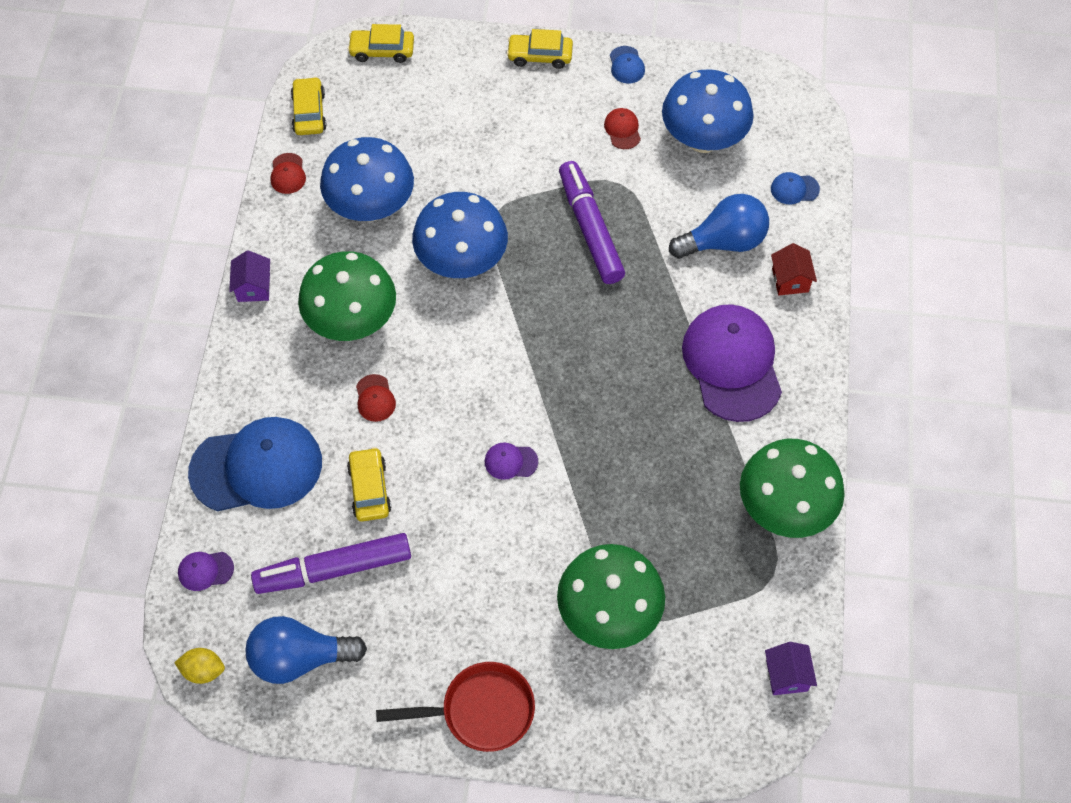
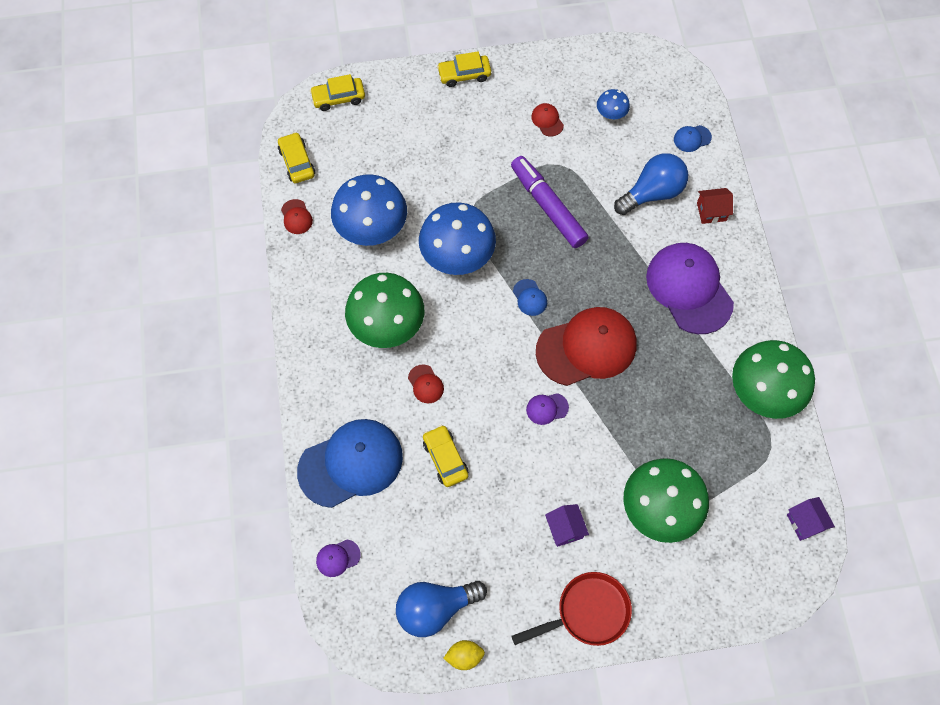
camera: 15 degrees left, 5 degrees up
(203, 670) = (363, 639): yellow lemon -> yellow lemon (464, 656)
(253, 287) = (300, 317): purple house -> purple house (565, 529)
(333, 569) = (438, 530): purple marker -> none
(583, 403) = (586, 347): none -> red cap
(626, 65) = (533, 67): blue cap -> blue cap (530, 297)
(703, 139) = (611, 114): blue mushroom -> blue mushroom, size x0.46
(790, 280) = (711, 212): red house -> red house turned 75 degrees counterclockwise

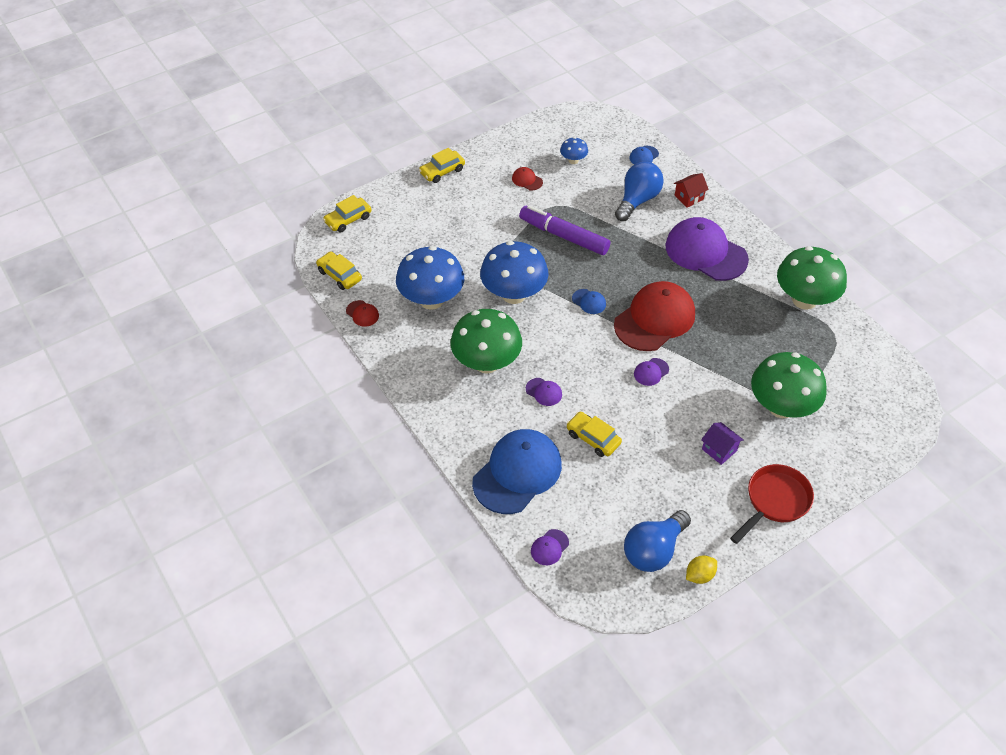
camera: 25 degrees left, 15 degrees down
(425, 384) = (544, 392): red cap -> purple cap
(805, 522) = (891, 373): purple house -> none

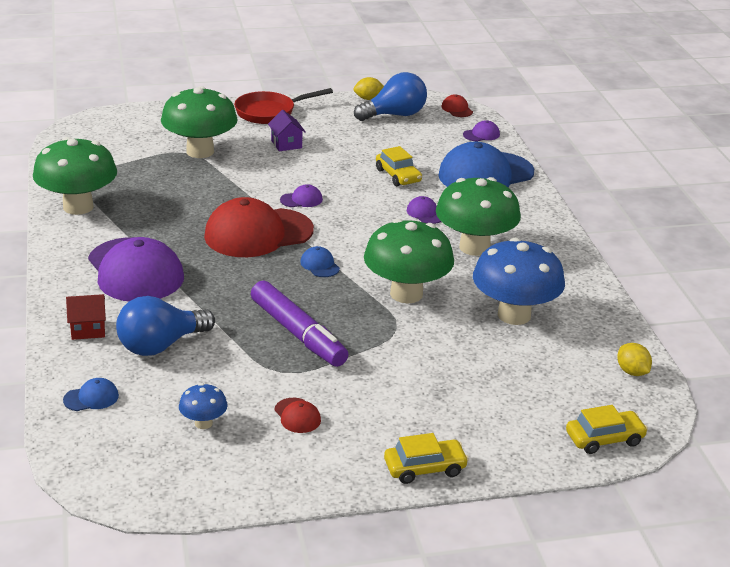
camera: 160 degrees left, 20 degrees down
(339, 275) = (632, 372): yellow car -> yellow lemon
(362, 313) = (609, 324): red cap -> red cap (457, 109)
(514, 294) = (406, 294): blue mushroom -> green mushroom

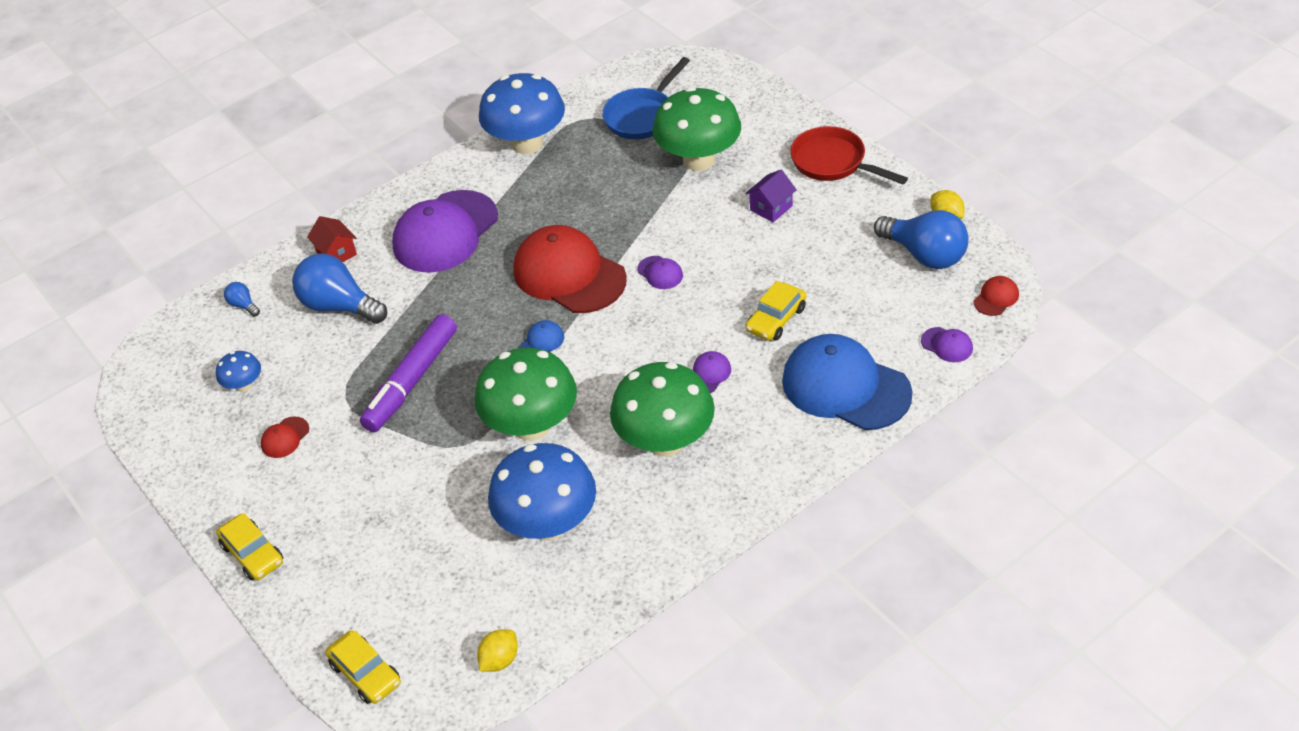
camera: 70 degrees right, 15 degrees up
(78, 207) = (527, 143): green mushroom -> blue mushroom
(91, 398) = (243, 305): blue cap -> blue light bulb
(119, 155) = (642, 116): none -> blue pan

